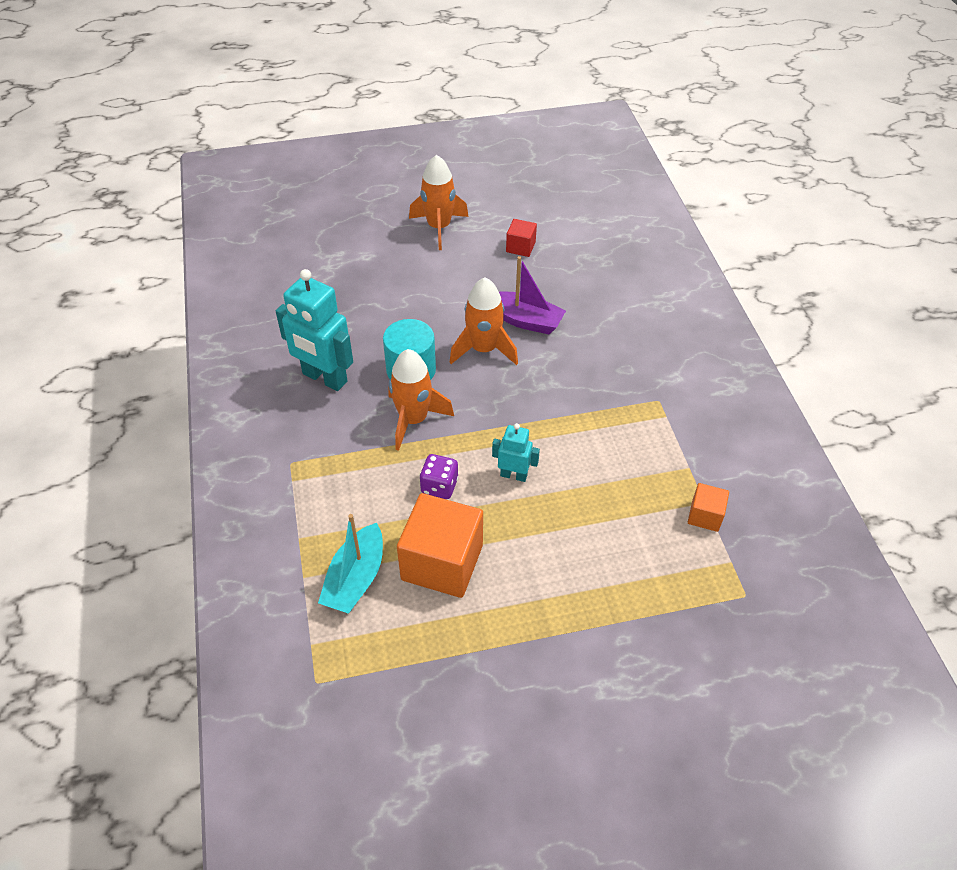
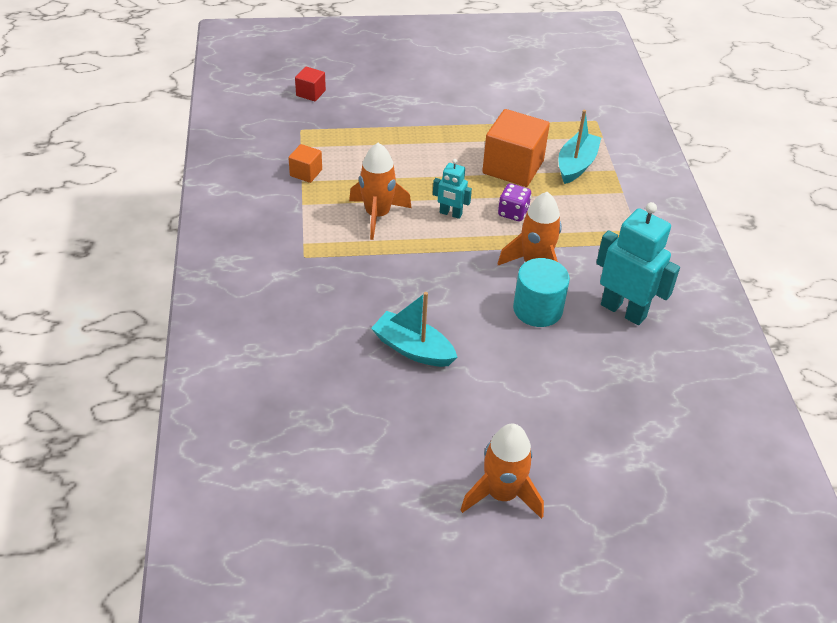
camera: 175 degrees left, 5 degrees down
(483, 349) = (462, 322): orange rocket -> orange rocket (377, 215)
(520, 247) = (398, 449): red cube -> red cube (311, 93)
(525, 320) = (413, 349): purple boat -> turquoise boat

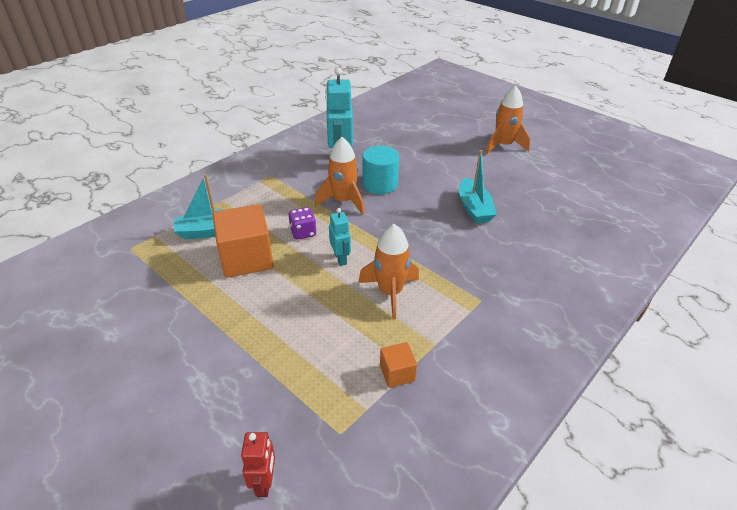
camera: 130 degrees left, 5 degrees down
(311, 93) = (264, 483): red cube -> red robot

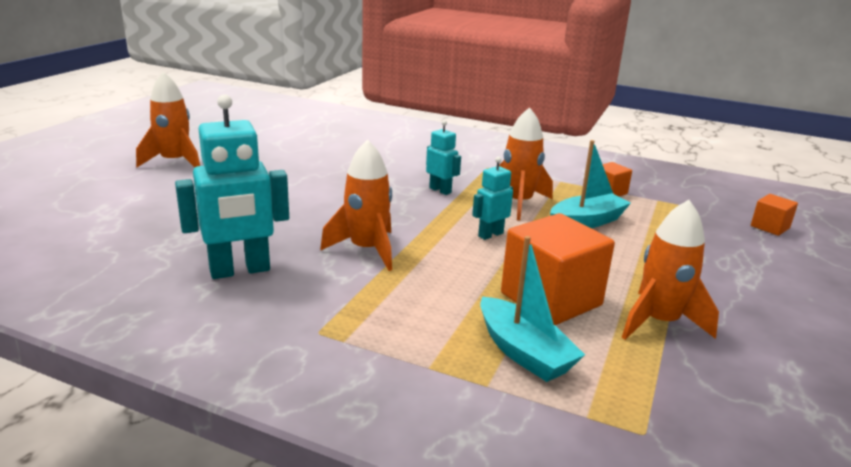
camera: 110 degrees left, 15 degrees down
(192, 296) = (659, 322): none -> orange rocket
(264, 483) = (770, 227): red robot -> orange cube
(303, 232) = (460, 268): purple dice -> none
(380, 184) = (307, 230): turquoise cylinder -> none
(428, 254) = (440, 190): none -> turquoise robot
(474, 208) = (338, 173): turquoise boat -> turquoise boat (586, 222)

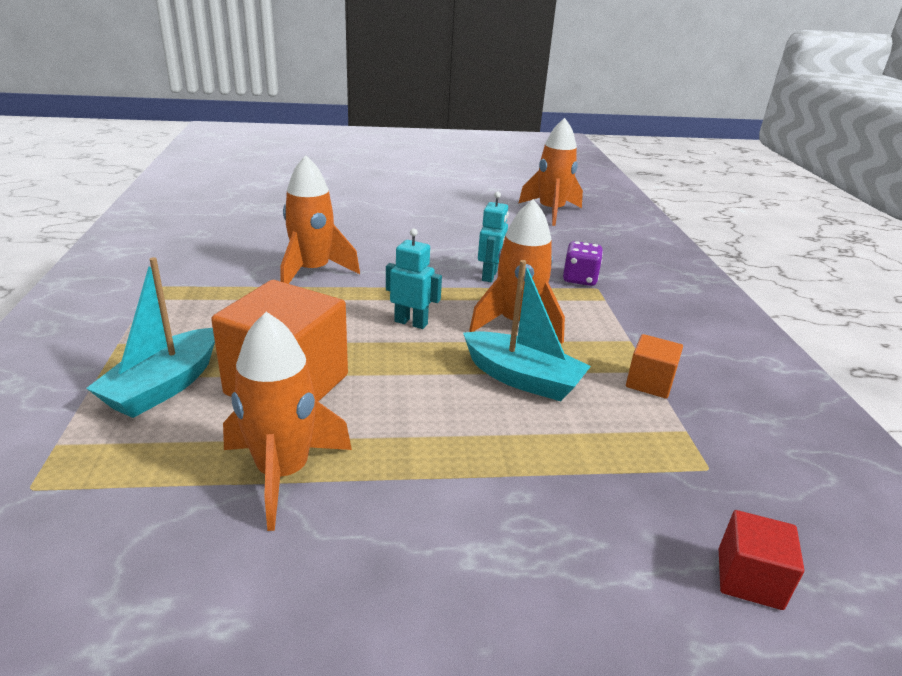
camera: 60 degrees right, 5 degrees up
(175, 162) = (396, 171): orange rocket -> orange rocket (551, 211)
(240, 271) = (233, 236): turquoise robot -> none
(471, 167) = (579, 279): none -> purple dice
(770, 227) = (749, 578): orange cube -> red cube

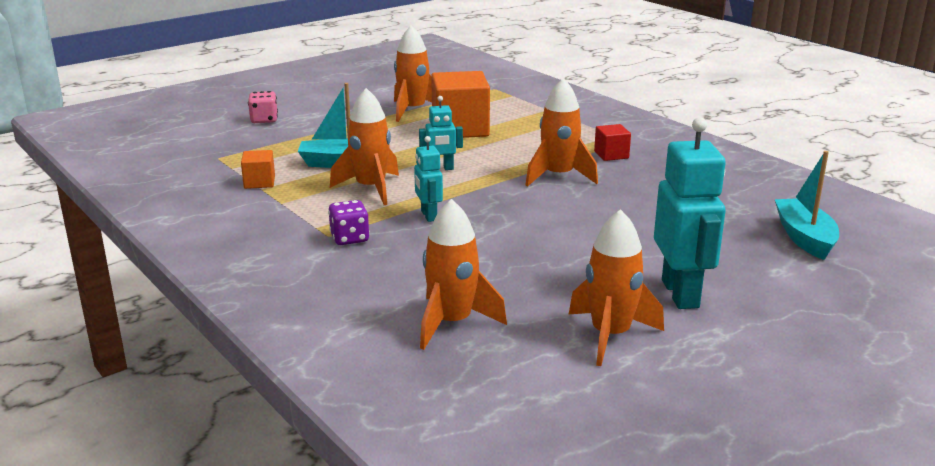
camera: 150 degrees right, 5 degrees down
(164, 386) = (513, 114): turquoise boat -> turquoise boat (804, 238)
(397, 186) = (681, 294): none -> turquoise robot
(469, 185) = (610, 335): none -> orange rocket
(595, 580) = (264, 120): none -> pink dice
(749, 578) = (200, 134): red cube -> red cube (611, 155)

